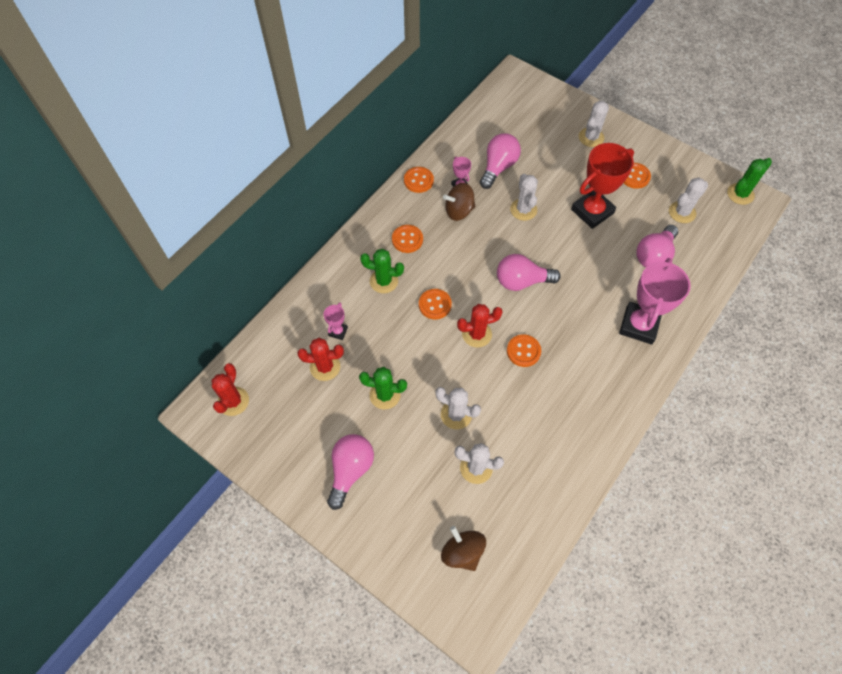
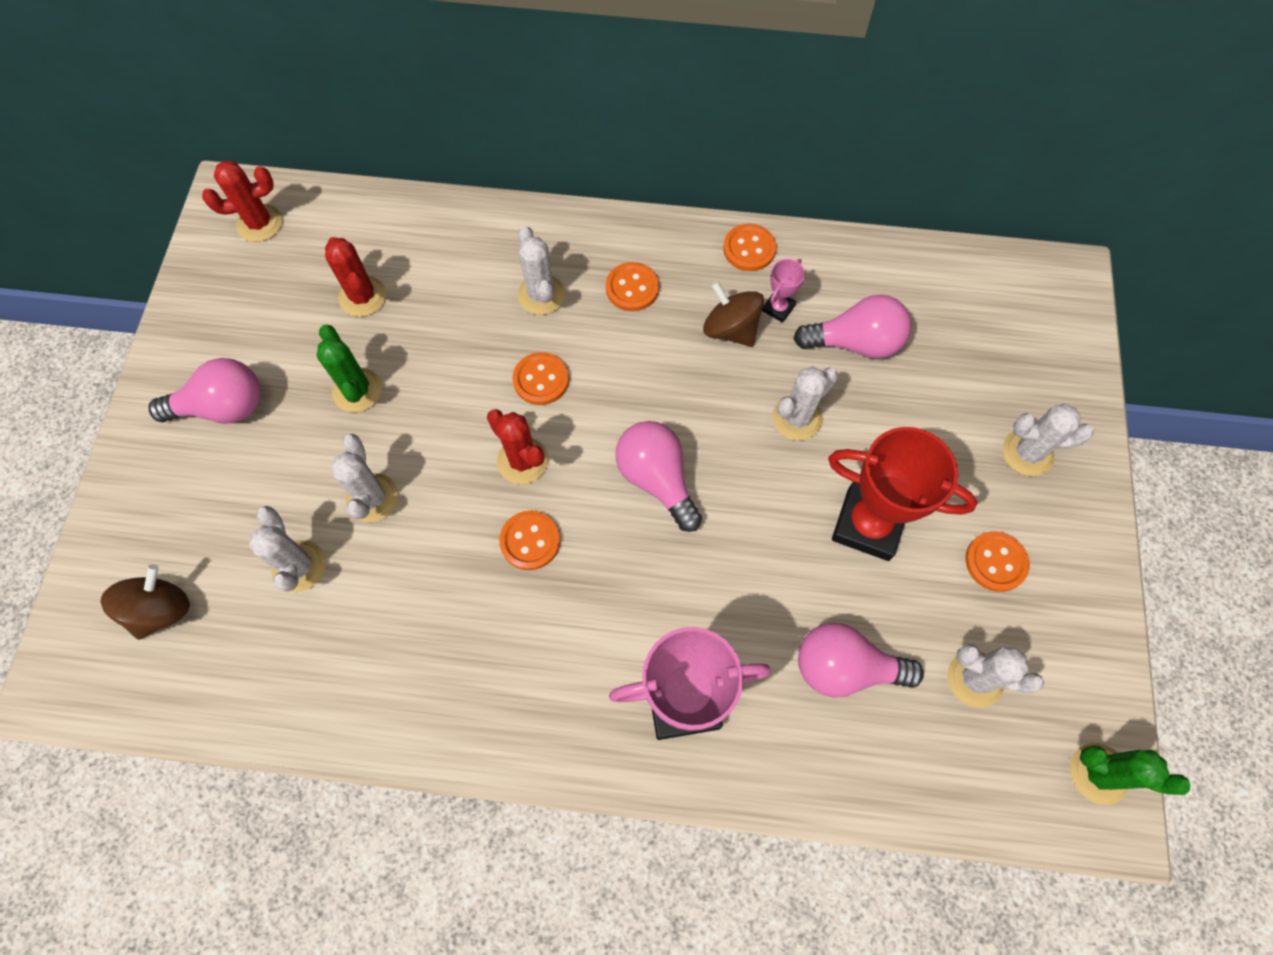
camera: 60 degrees right, 5 degrees up
(338, 331) = (426, 283): pink trophy -> none
(384, 281) = (541, 295): green cactus -> white cactus

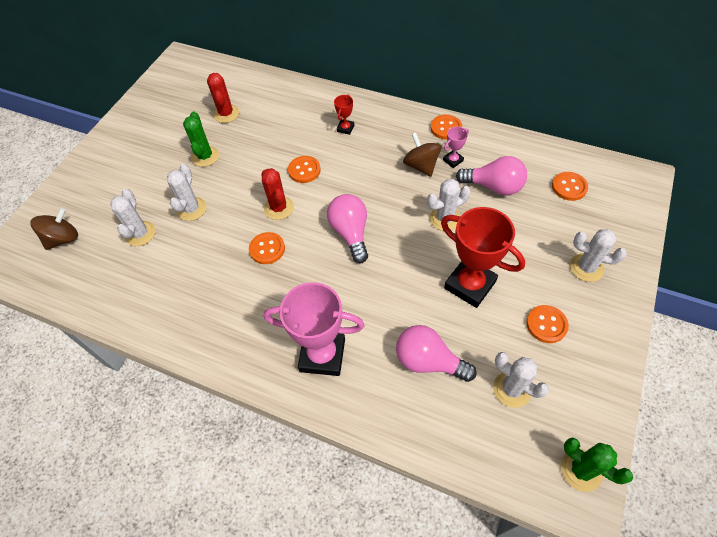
camera: 20 degrees right, 10 degrees down
(223, 407) = (135, 151): pink light bulb -> none
(259, 223) = (189, 72): red cactus -> none
(541, 295) = (320, 130): white cactus -> none
(583, 283) = (345, 128): none -> red trophy
(632, 288) = (372, 135): orange button -> orange button (569, 187)

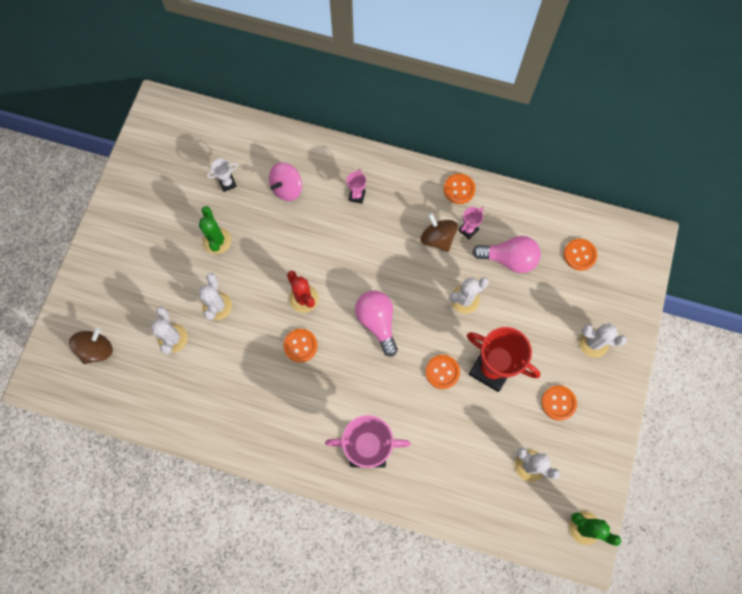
camera: 10 degrees left, 15 degrees up
(226, 114) = (227, 183): red cactus -> white trophy
(280, 120) = (287, 188): none -> pink spinning top
(304, 170) = (322, 251): orange button -> orange button (442, 372)
(345, 128) = (357, 196): red trophy -> pink trophy
(428, 361) = (459, 446): pink light bulb -> none

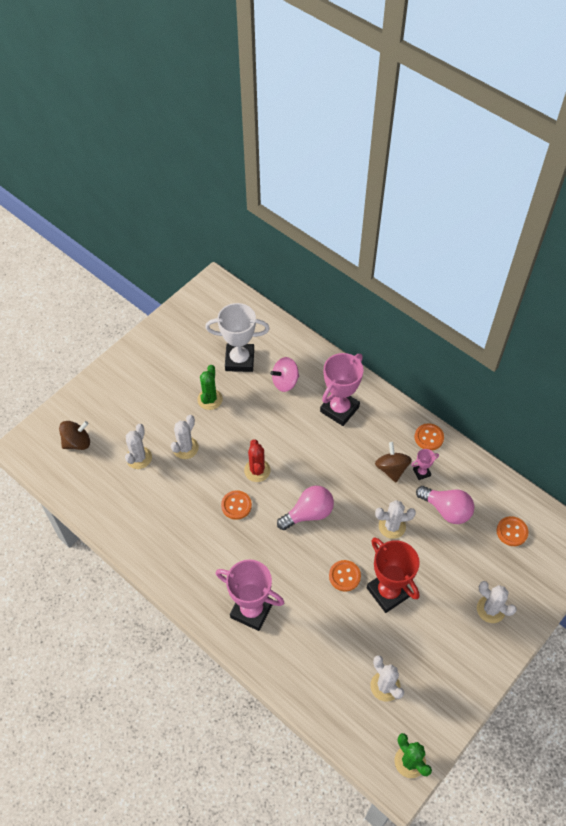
camera: 25 degrees right, 15 degrees down
(227, 183) = (239, 360): white trophy -> white trophy, size x2.22
(357, 196) = (339, 409): pink trophy -> pink trophy, size x2.22
(377, 322) = (308, 513): pink light bulb -> pink light bulb turned 60 degrees clockwise
(558, 403) = (435, 645): orange button -> none

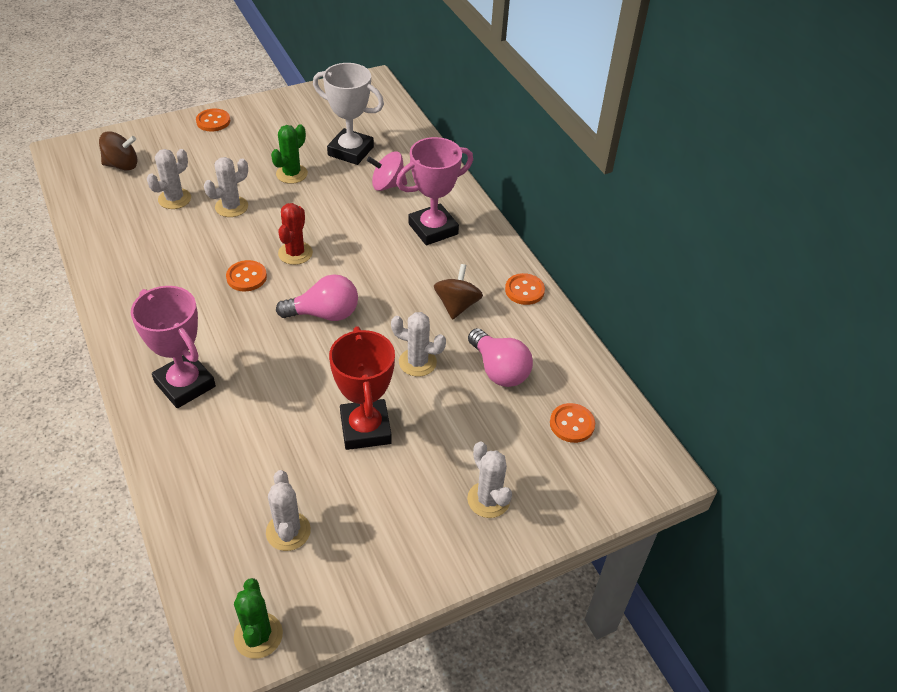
camera: 20 degrees right, 10 degrees down
(344, 576) = (322, 392): orange button -> orange button (213, 121)
(421, 472) = (492, 321): pink trophy -> none

